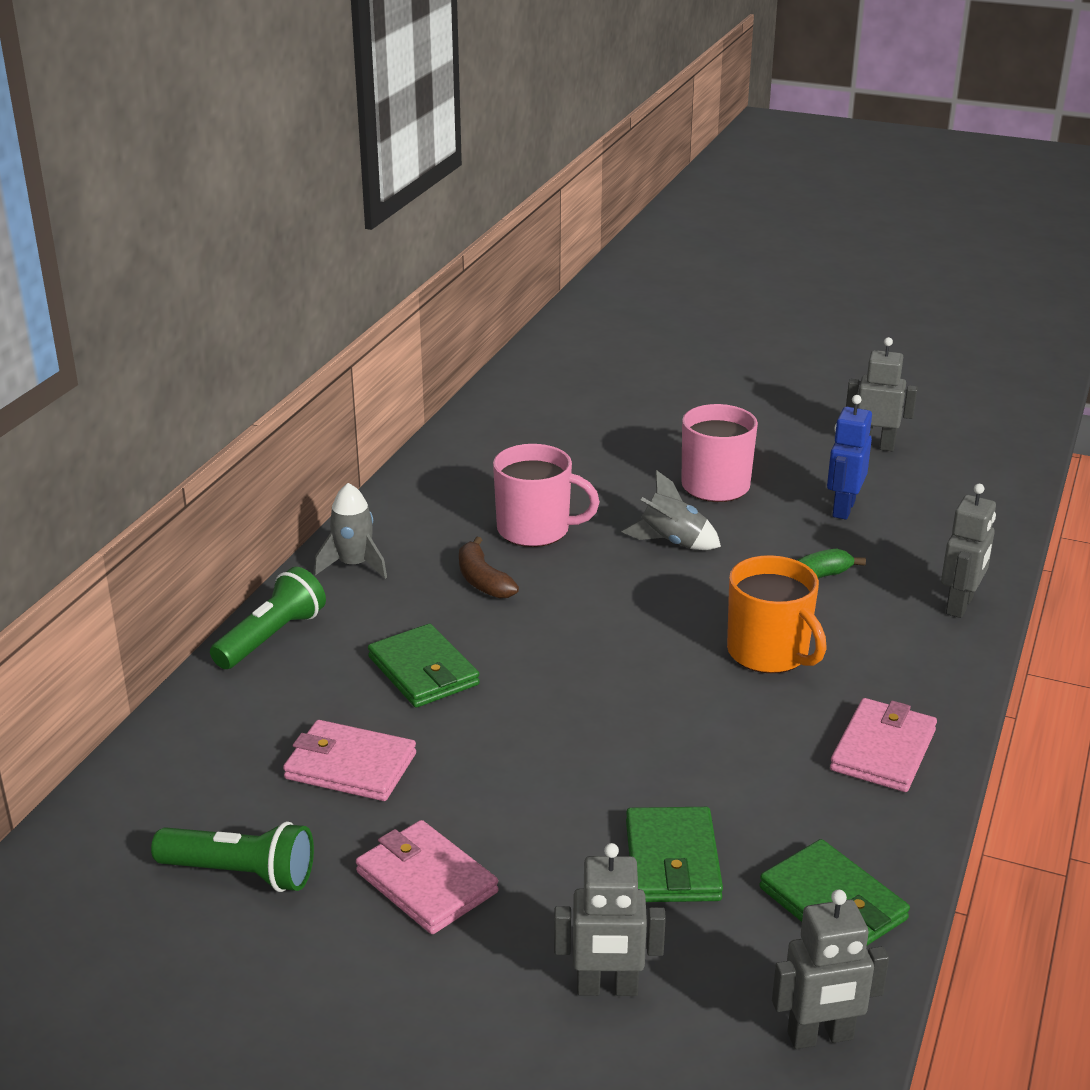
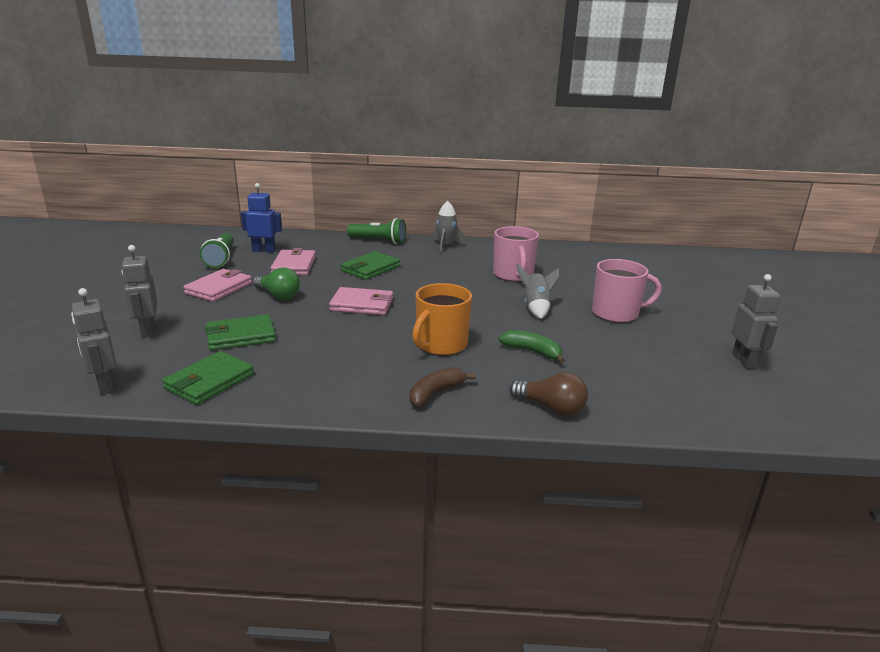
camera: 70 degrees right, 5 degrees down
(482, 580) = (455, 270): brown banana -> brown banana (435, 393)
(503, 801) = (278, 295): none -> green light bulb
(843, 509) = (636, 355): blue robot -> blue robot (264, 250)
(883, 750) = (358, 388): pink wallet -> pink wallet (362, 305)
(960, 605) = (551, 408): grey robot -> brown light bulb

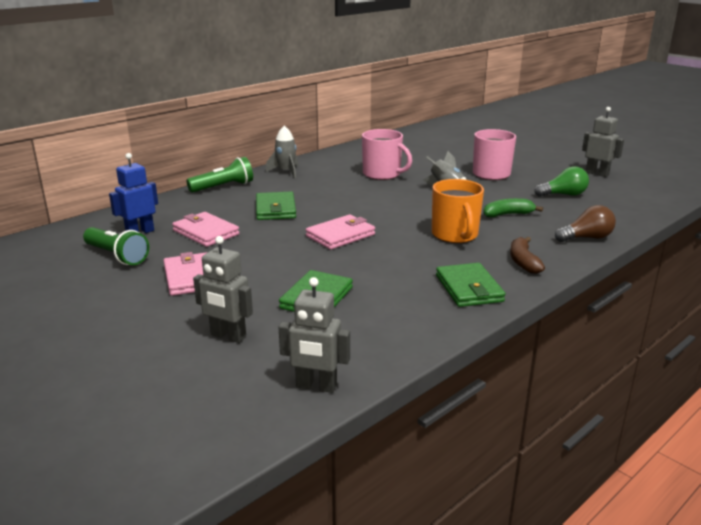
camera: 45 degrees left, 0 degrees up
(209, 381) = (384, 335): green wallet -> green wallet (469, 288)
(278, 295) = (259, 258): green light bulb -> green light bulb (563, 195)

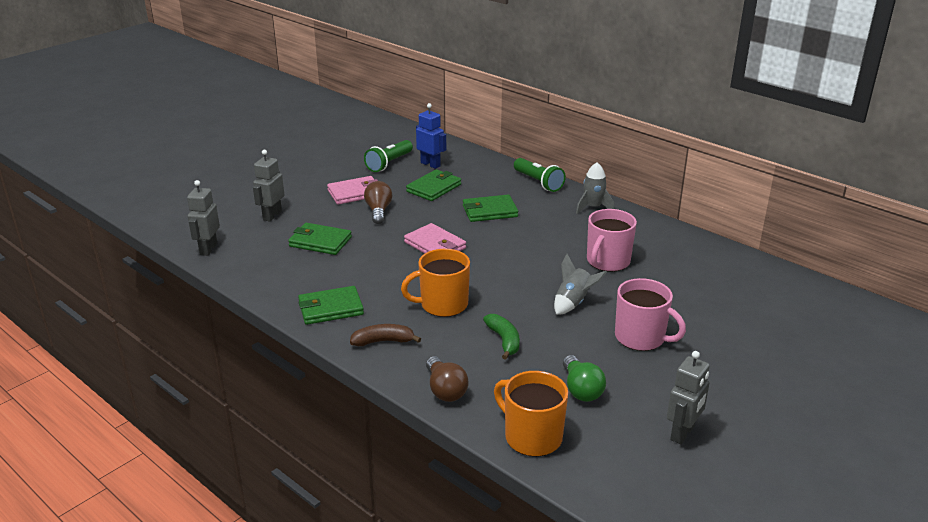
camera: 85 degrees right, 5 degrees up
(205, 232) = (434, 188): pink wallet -> green wallet
(249, 263) = (378, 211): none -> brown light bulb
(627, 212) = (531, 436): none -> orange mug

